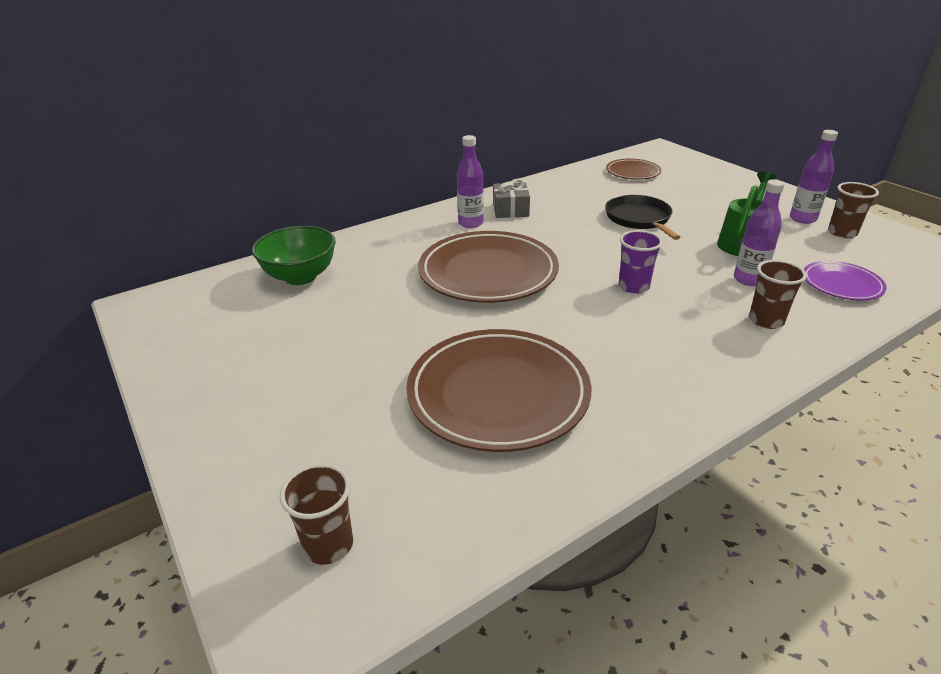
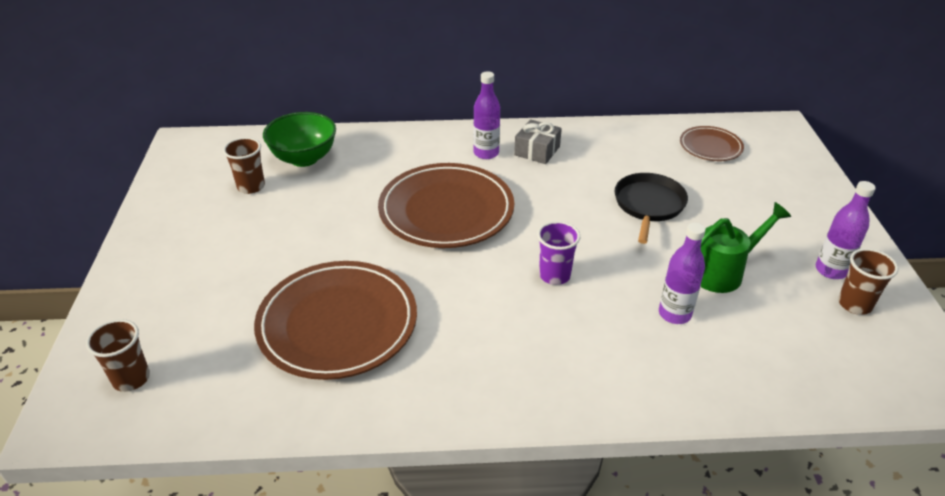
camera: 30 degrees right, 5 degrees up
(766, 320) = (635, 362): brown cup -> brown cup (251, 187)
(841, 284) = (767, 360): purple plate -> none

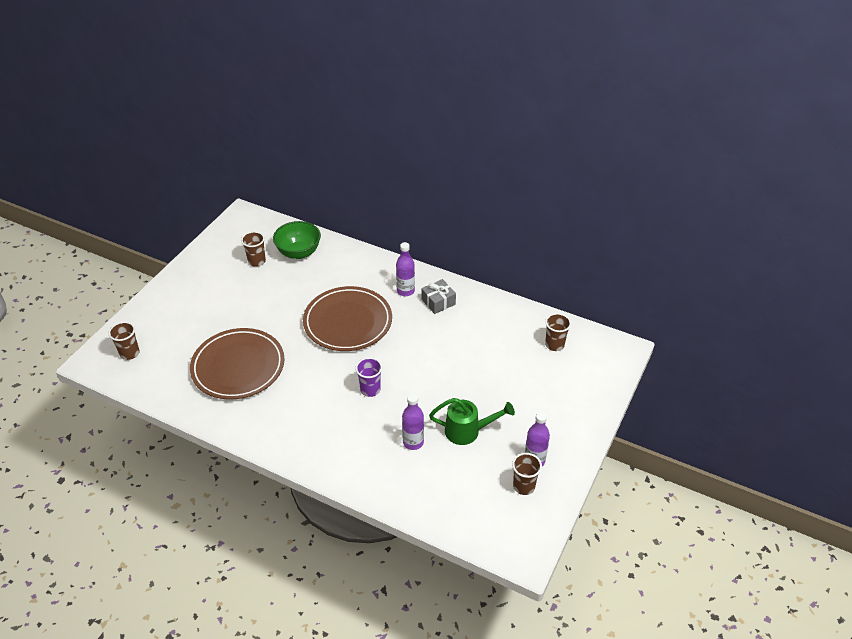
camera: 30 degrees right, 5 degrees up
(648, 205) = (469, 369): black pan -> none
(710, 147) = (554, 345): brown plate -> brown cup

